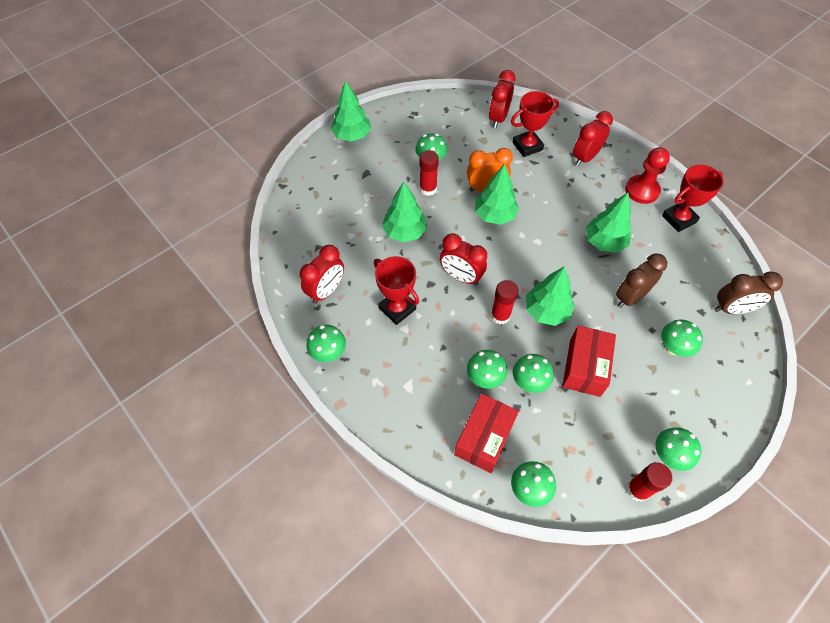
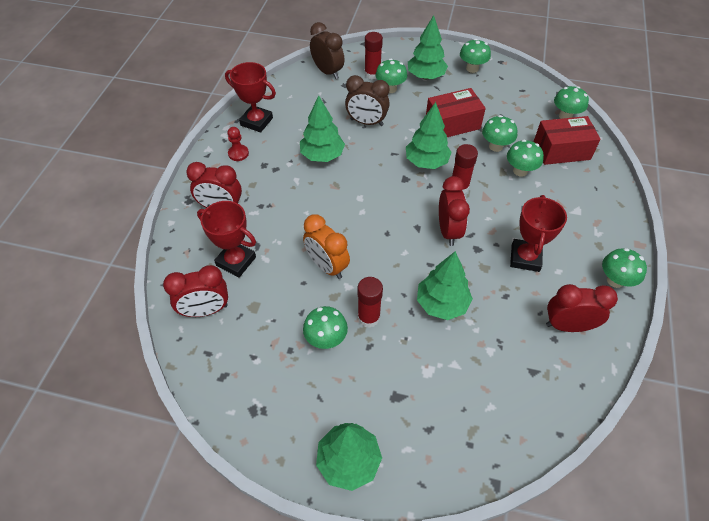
camera: 125 degrees left, 5 degrees down
(494, 215) = (356, 242): green tree -> green tree (426, 76)
(638, 489) = (508, 73): red glue stick -> red glue stick (372, 74)
(642, 190) = (238, 153): red pawn -> red pawn, size x0.58

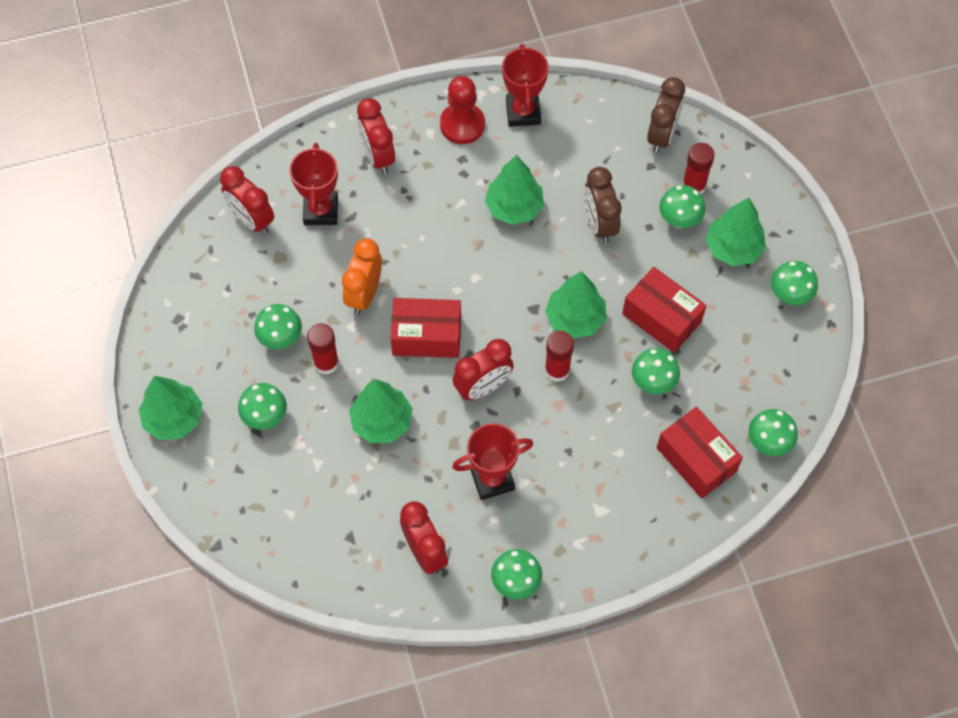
camera: 60 degrees right, 10 degrees up
(238, 153) = (462, 125): red pawn -> red pawn, size x1.73
(387, 244) = (426, 336): none -> red box
(520, 171) = (627, 425): green mushroom -> green mushroom (265, 417)

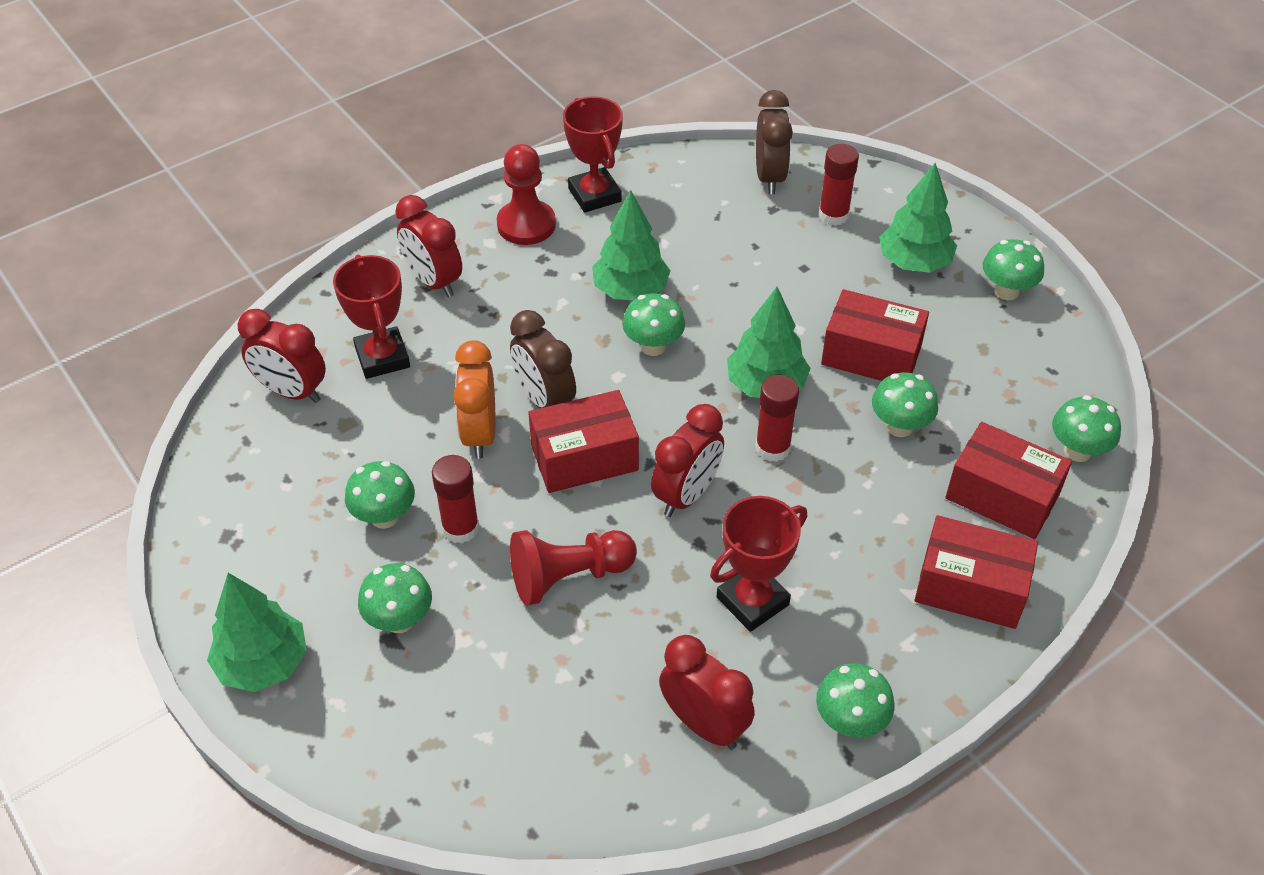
camera: 20 degrees left, 15 degrees down
(382, 422) = (569, 577): green tree -> red pawn
(599, 224) = (743, 280): brown clock -> brown clock (544, 400)
(639, 518) = (970, 588): none -> red box
(679, 220) = (835, 251): green mushroom -> green mushroom (653, 346)

